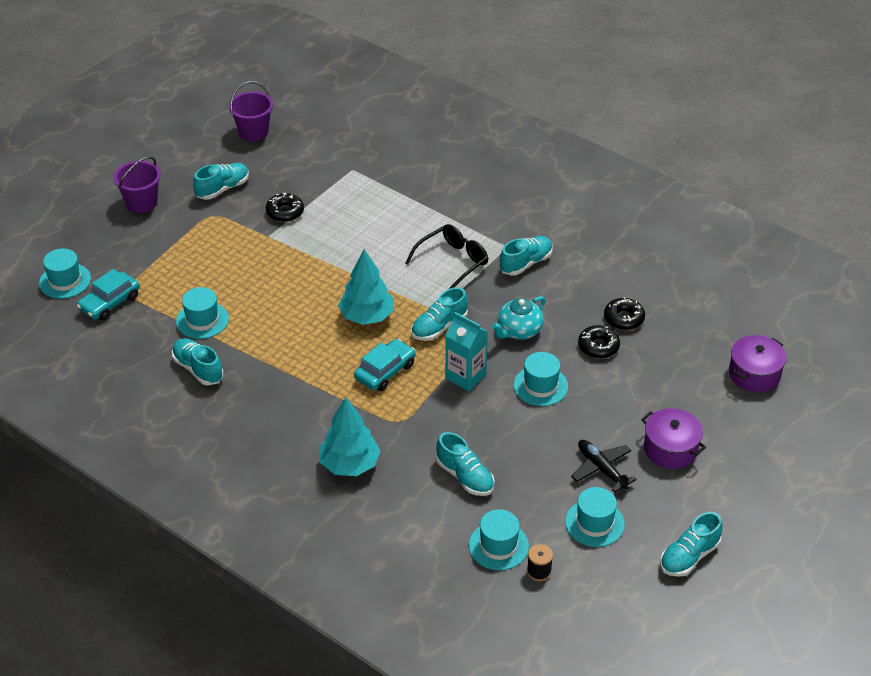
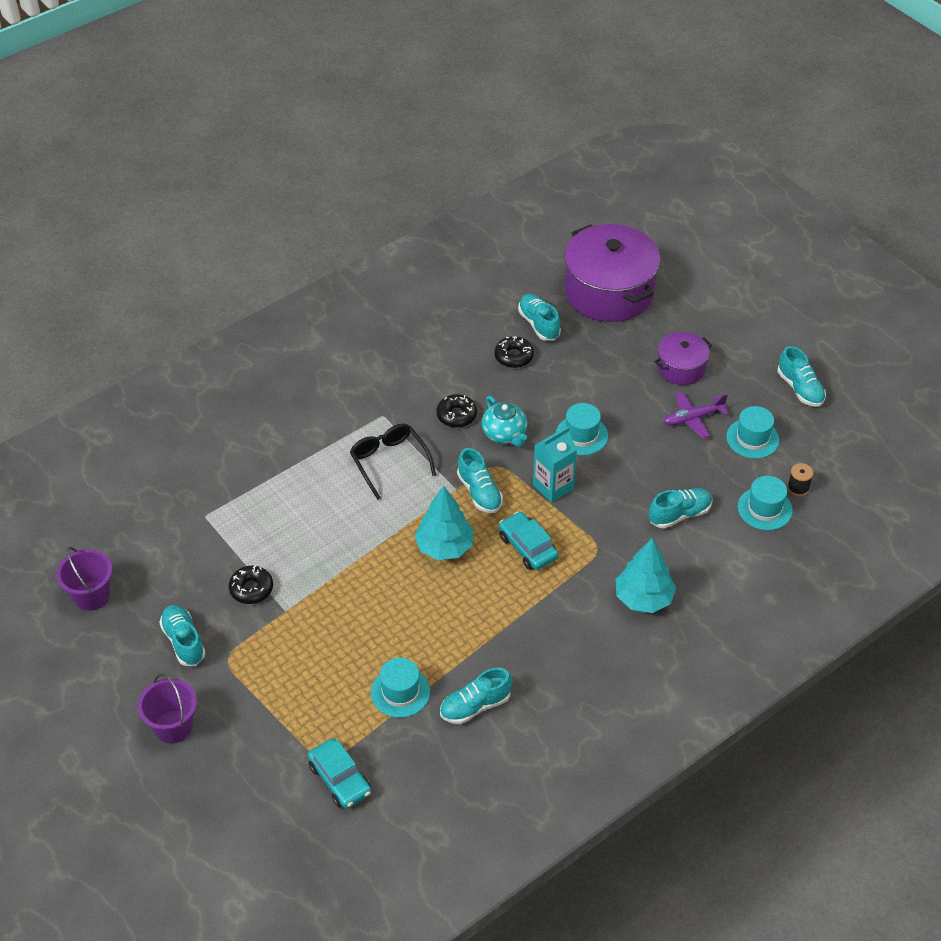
camera: 75 degrees left, 5 degrees up
(65, 281) = (284, 822): turquoise hat -> none
(526, 263) = (412, 407): turquoise shoe -> turquoise shoe (539, 324)
(598, 346) = (544, 383): black donut -> black donut (456, 415)
(601, 469) = (692, 418): black plane -> purple plane
(754, 374) = (609, 292): purple pot -> purple pot, size x1.92

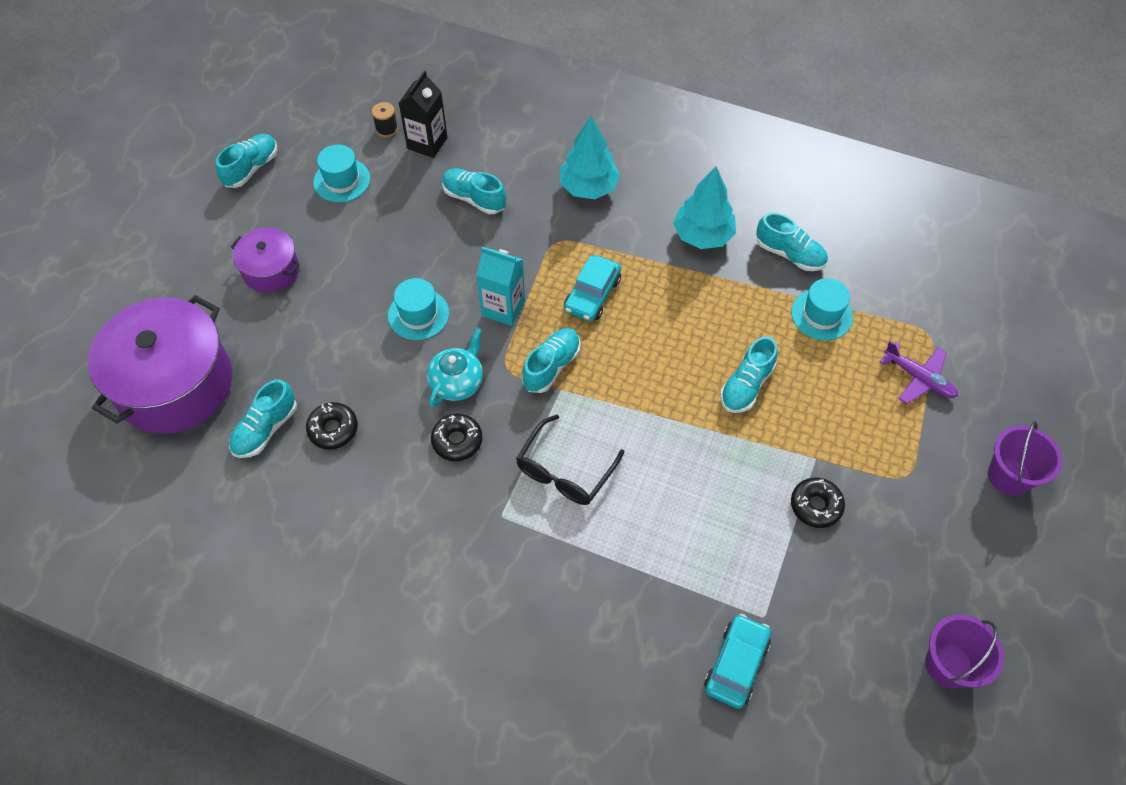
camera: 120 degrees left, 10 degrees up
(184, 641) = (921, 529): turquoise shoe -> turquoise shoe (746, 386)
(340, 779) = (937, 314): turquoise car -> turquoise car (736, 664)
(444, 547) = (640, 362): turquoise tree -> turquoise tree (703, 235)
(692, 418) = (341, 234): purple plane -> purple plane (919, 378)
(764, 508) = (427, 143): turquoise hat -> black carton

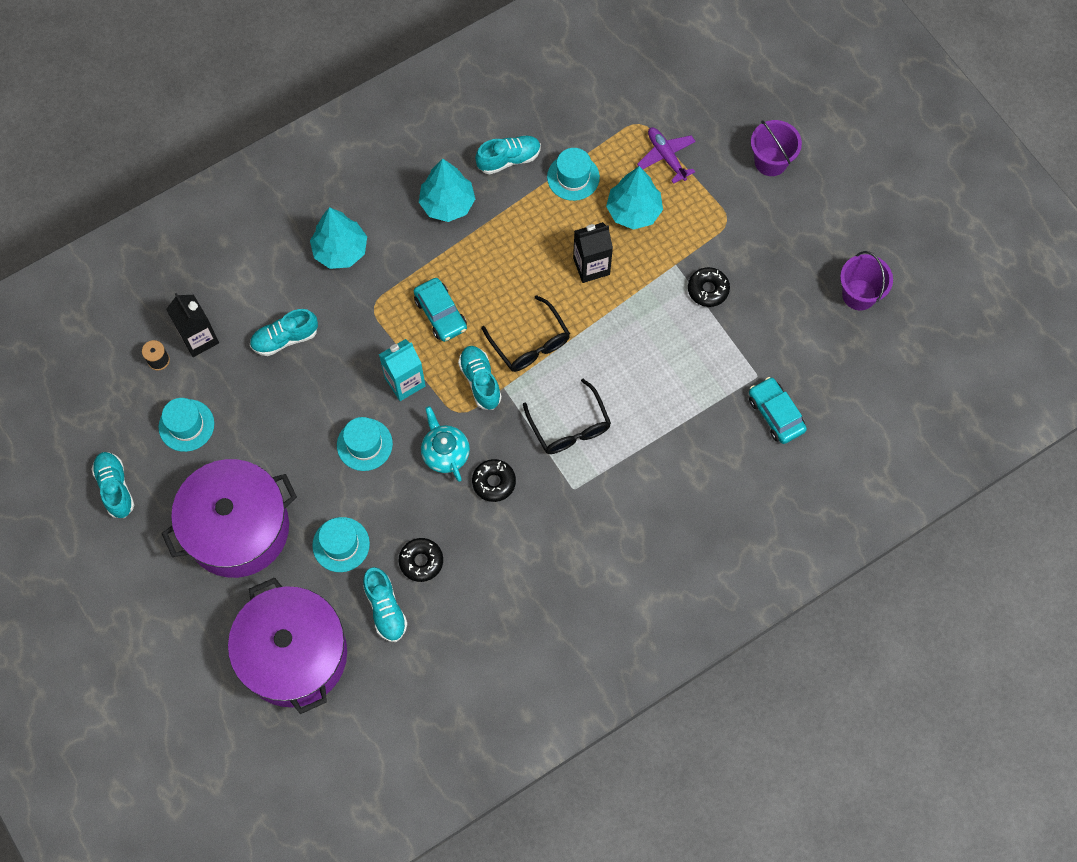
camera: 55 degrees left, 10 degrees up
(271, 270) = (237, 528): purple pot -> purple pot, size x1.92
(307, 355) = (341, 544): none -> turquoise hat
(623, 383) = (530, 343): none -> black glasses
(746, 386) = (591, 266): turquoise shoe -> black carton
(836, 386) = (634, 211): none -> turquoise tree
(919, 378) = (666, 156): purple plane -> purple plane turned 105 degrees counterclockwise

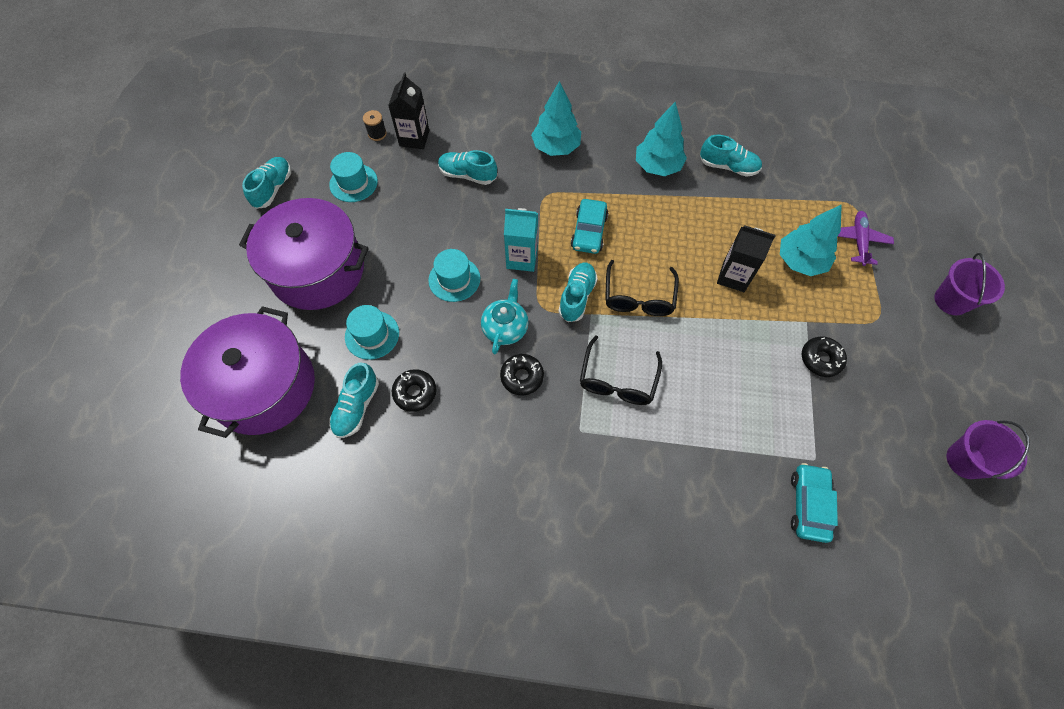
camera: 40 degrees right, 5 degrees down
(573, 177) = (769, 208): turquoise hat -> none

